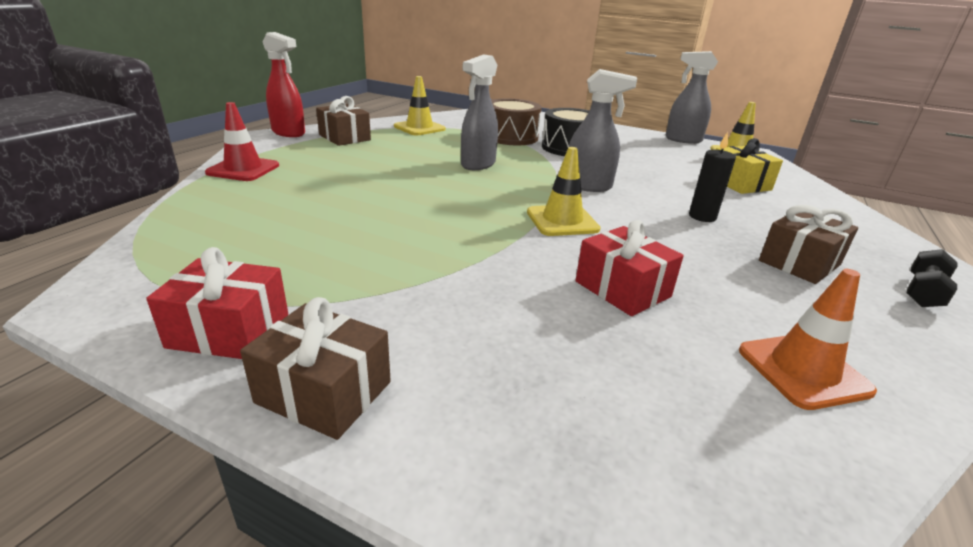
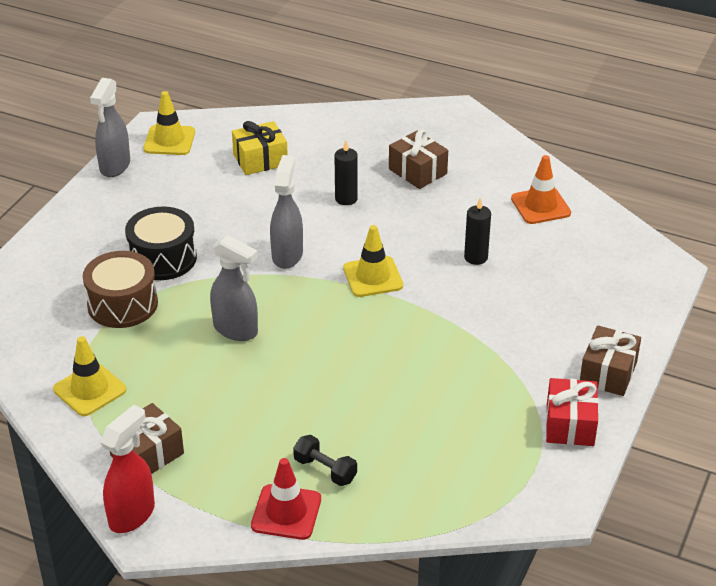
camera: 90 degrees left, 10 degrees up
(622, 289) = (476, 257): red gift -> black candle
(923, 292) = (446, 134): black dumbbell -> black dumbbell (325, 470)

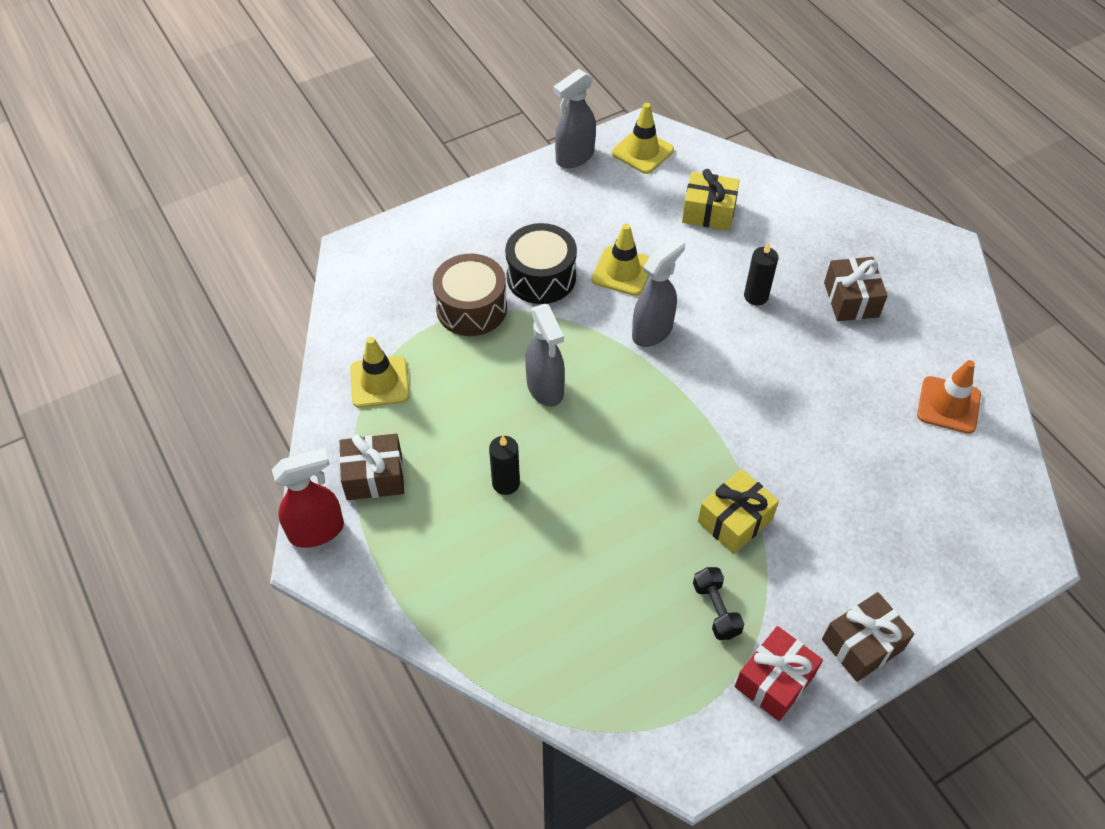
camera: 35 degrees right, 15 degrees up
(286, 512) = (439, 610): red traffic cone -> none
(325, 470) = (506, 586): black dumbbell -> black dumbbell (716, 609)
(373, 277) = (713, 399): yellow traffic cone -> yellow traffic cone (622, 271)
(457, 344) = (735, 520): none -> yellow gift
(476, 257) = (832, 431): black candle -> black candle (506, 483)

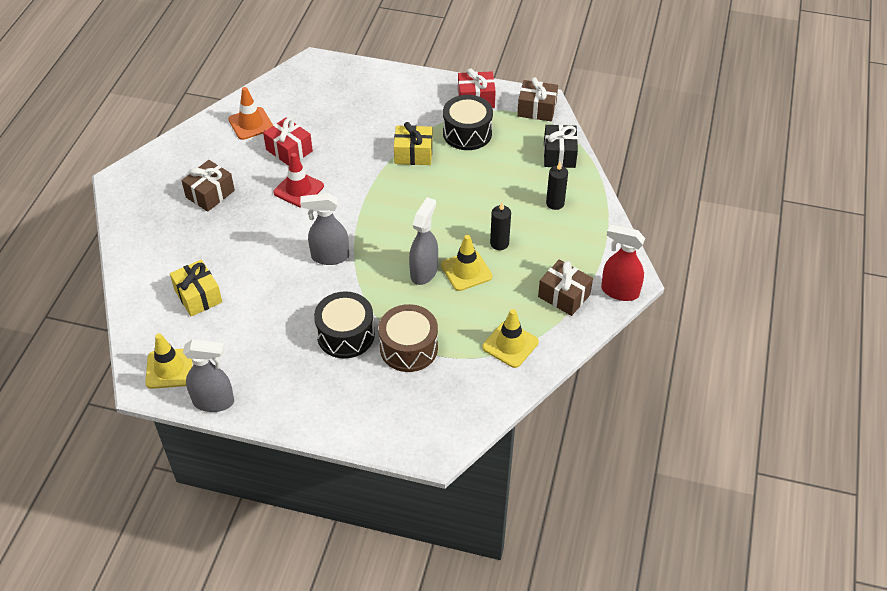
camera: 135 degrees left, 5 degrees down
(569, 678) = (559, 155): none -> black gift
(622, 271) = (297, 301): yellow traffic cone -> yellow traffic cone (466, 271)
(716, 609) = (467, 133): black dumbbell -> black drum
(756, 296) = (251, 232): black candle -> black candle (555, 203)
(783, 373) = (298, 189): none -> red traffic cone
(861, 408) = (289, 150): none -> red gift
(862, 644) = (425, 85): brown gift -> brown gift (536, 109)

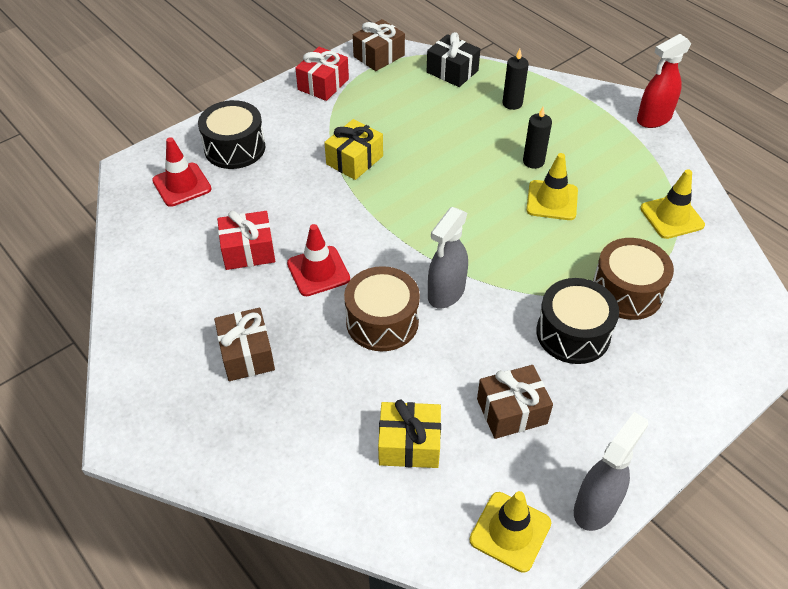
camera: 55 degrees left, 0 degrees up
(251, 123) = (168, 263): orange traffic cone -> none
(281, 239) = (382, 321): none -> brown drum
(318, 91) = (182, 185): none -> red traffic cone
(424, 272) = (529, 230): grey spray bottle -> none
(467, 133) = (364, 112): black drum -> black drum (235, 148)
(564, 296) = (634, 153): brown gift -> brown gift (511, 411)

